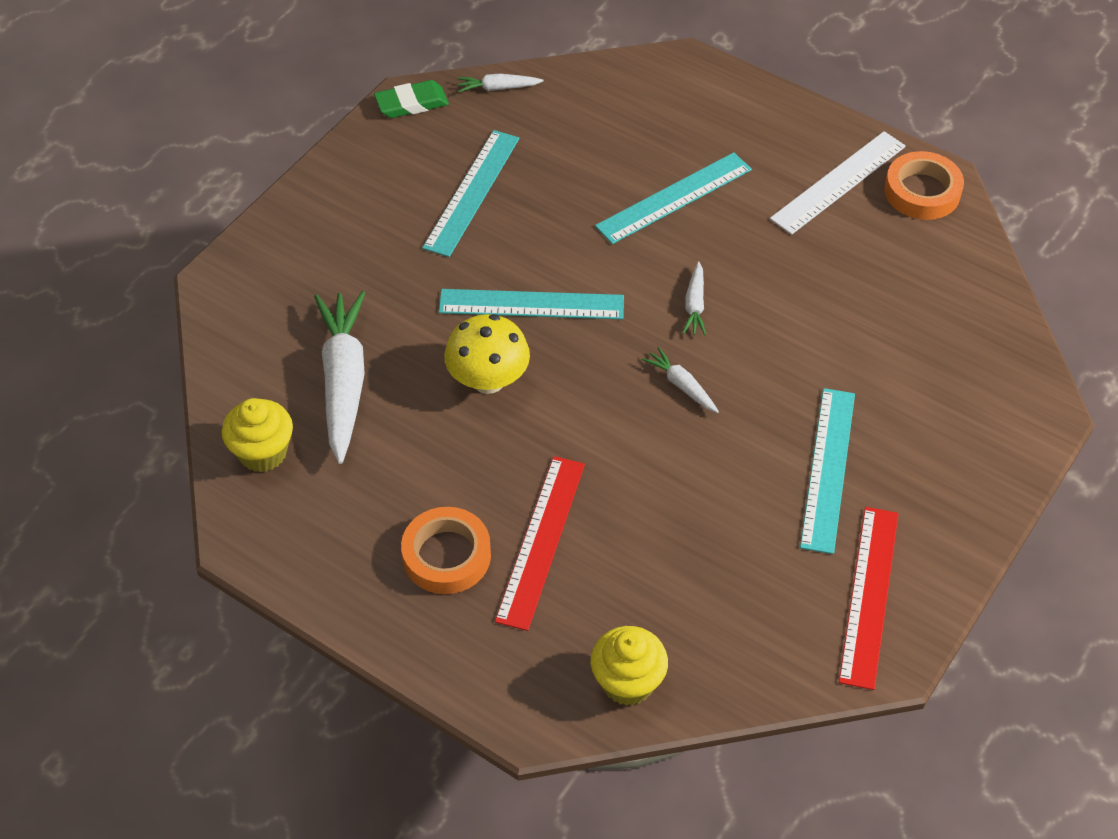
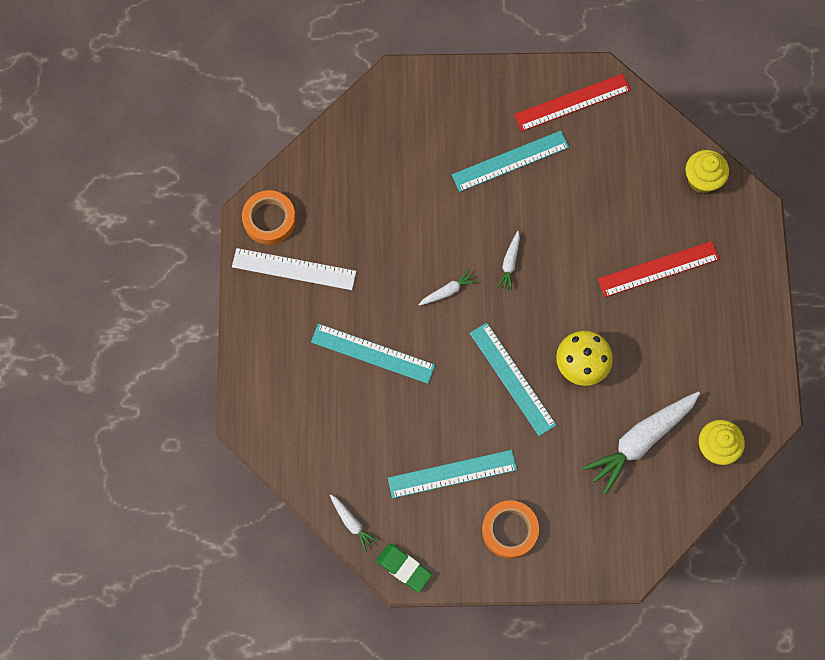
camera: 125 degrees left, 20 degrees up
(446, 555) = (701, 308): orange tape -> orange tape (509, 530)

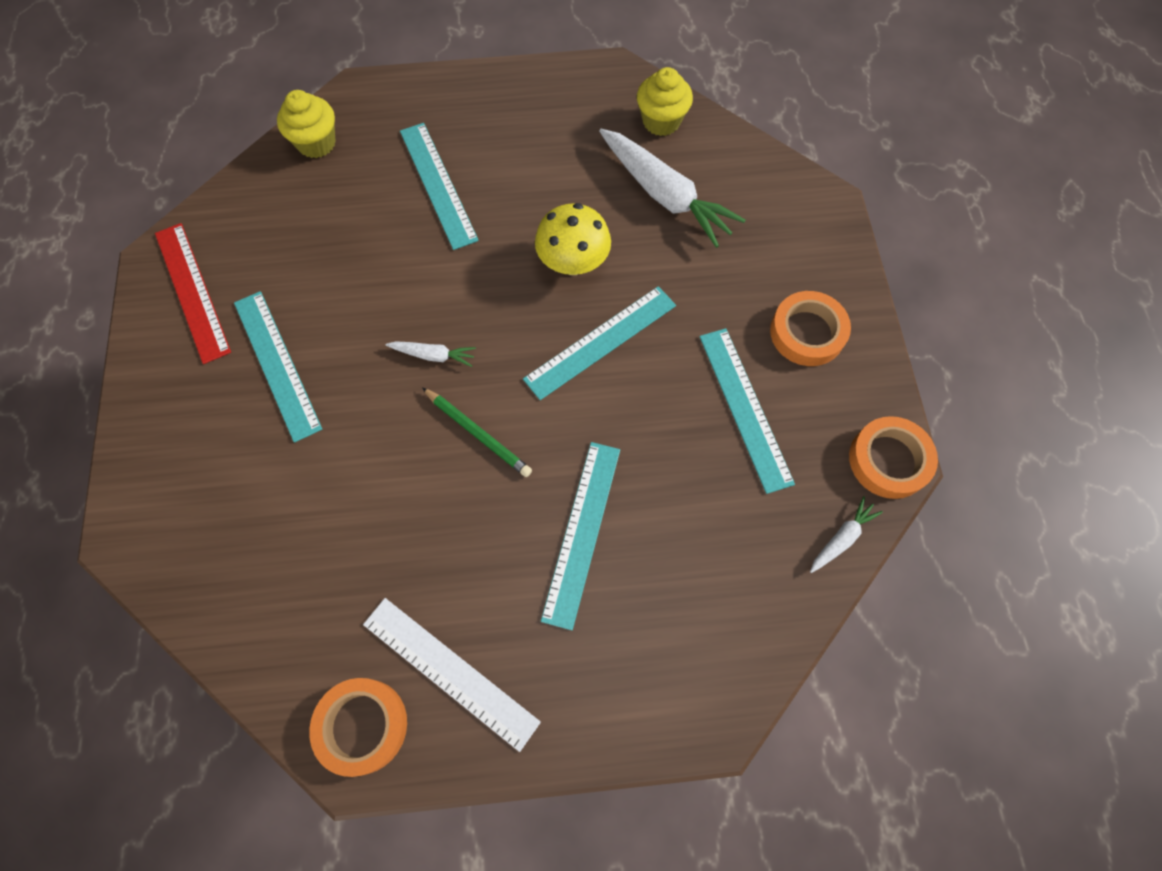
camera: 95 degrees left, 5 degrees down
(294, 269) = (450, 672): white ruler -> white ruler turned 60 degrees counterclockwise
(404, 568) = (889, 460): green eraser -> orange tape
(448, 291) = (478, 433): white carrot -> green pencil
(658, 269) = (438, 184): red ruler -> turquoise ruler

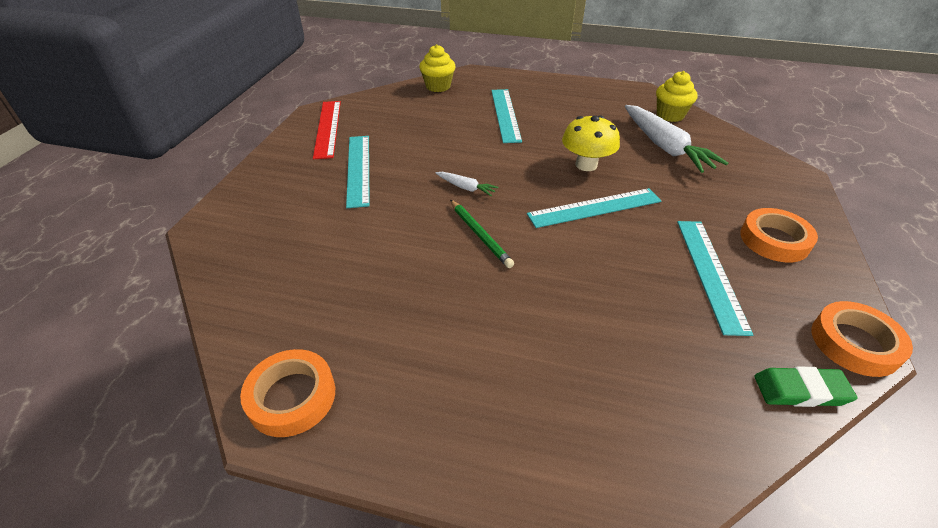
camera: 20 degrees right, 25 degrees down
(450, 672) = (386, 381): white ruler -> none
(582, 532) = (542, 316): turquoise ruler -> none
(841, 538) = (800, 390): white carrot -> green eraser

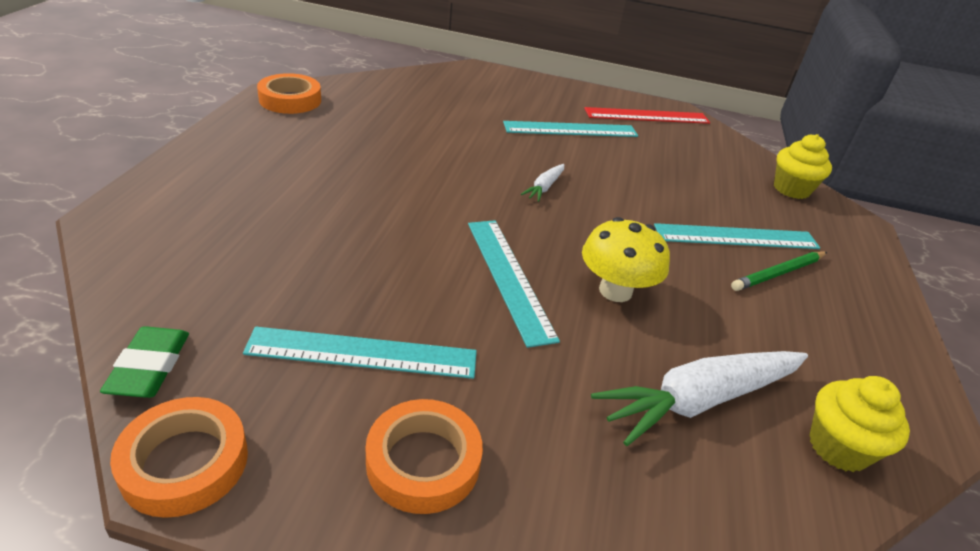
camera: 85 degrees right, 5 degrees down
(480, 235) = (457, 187): green pencil -> green pencil (778, 273)

